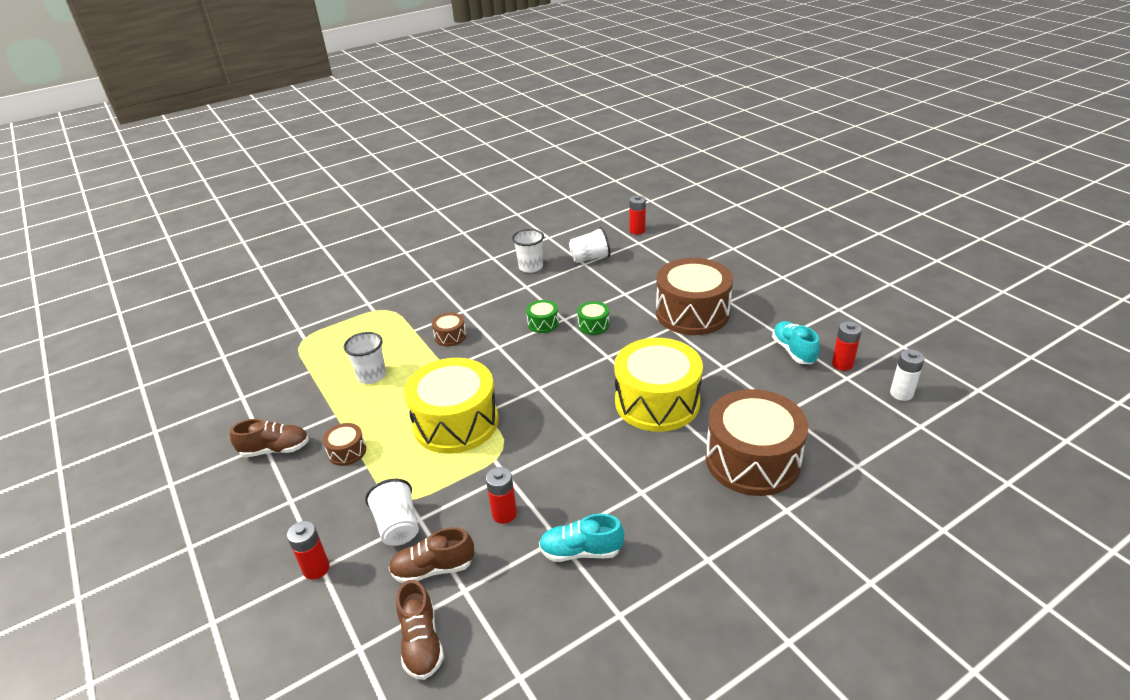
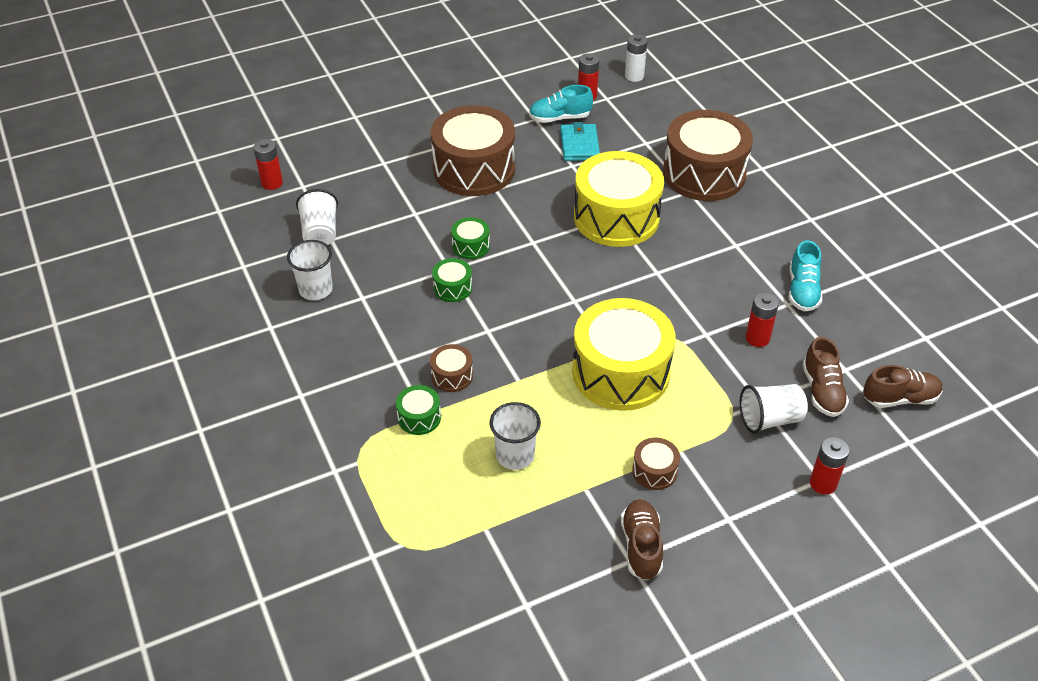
camera: 85 degrees left, 10 degrees up
(411, 328) = (419, 417): none -> green drum
(757, 368) = (579, 145): none -> turquoise wallet

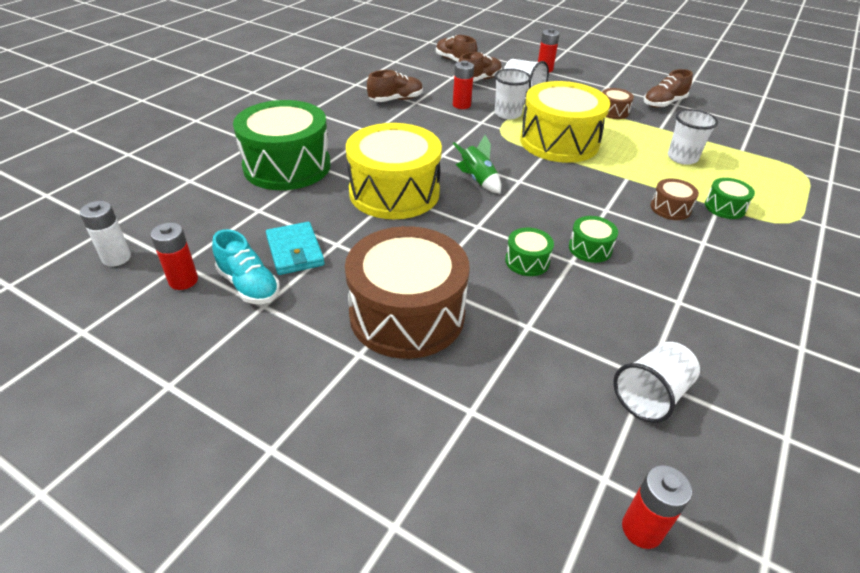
camera: 125 degrees left, 5 degrees down
(315, 289) = (719, 343): white cup -> white cup (507, 114)
(579, 145) = (295, 251): turquoise wallet -> turquoise wallet turned 75 degrees counterclockwise
(596, 275) = (478, 180): none -> green rocket
(704, 174) = (287, 166): brown drum -> green drum
(802, 291) = (396, 100): turquoise shoe -> brown shoe

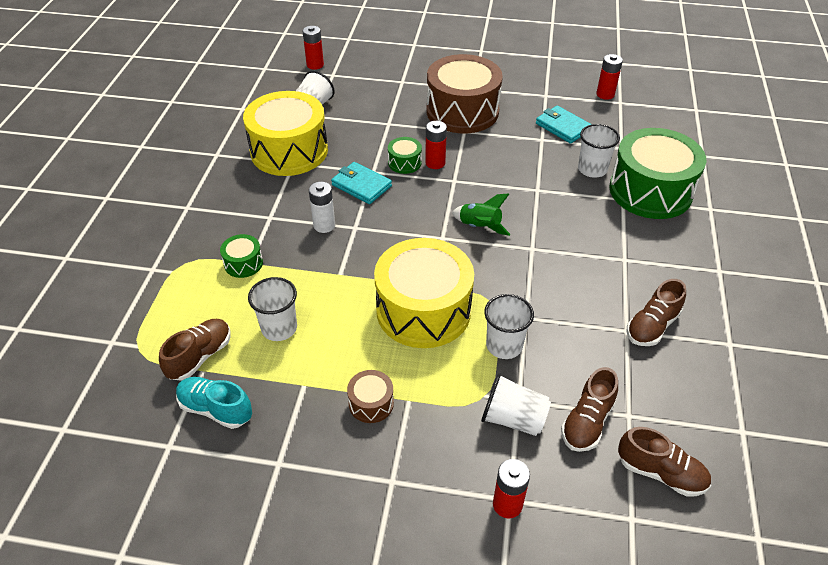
camera: 160 degrees right, 5 degrees up
(116, 258) = (660, 95): white battery -> white battery (324, 225)
(249, 285) = (566, 102): turquoise shoe -> turquoise shoe (216, 409)
(318, 197) = (592, 169): none -> white cup
(394, 192) = (539, 192): yellow drum -> yellow drum (289, 151)
(461, 105) = (569, 344): red battery -> red battery (435, 163)
(590, 248) = (361, 185): green drum -> turquoise wallet
(663, 103) = (298, 457): brown shoe -> brown shoe (200, 356)
(670, 208) = (296, 246): brown drum -> none

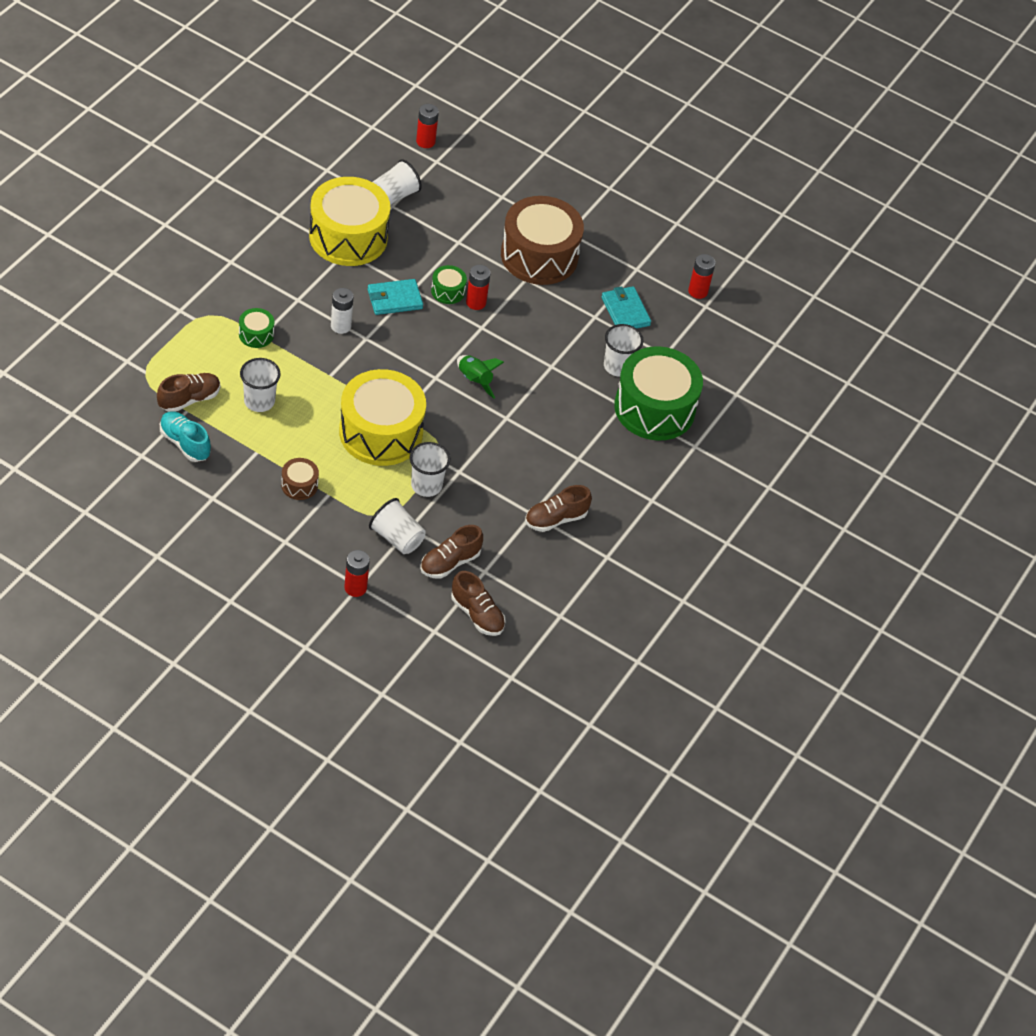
camera: 15 degrees right, 5 degrees up
(361, 185) = (394, 299): turquoise wallet -> turquoise wallet turned 75 degrees counterclockwise

